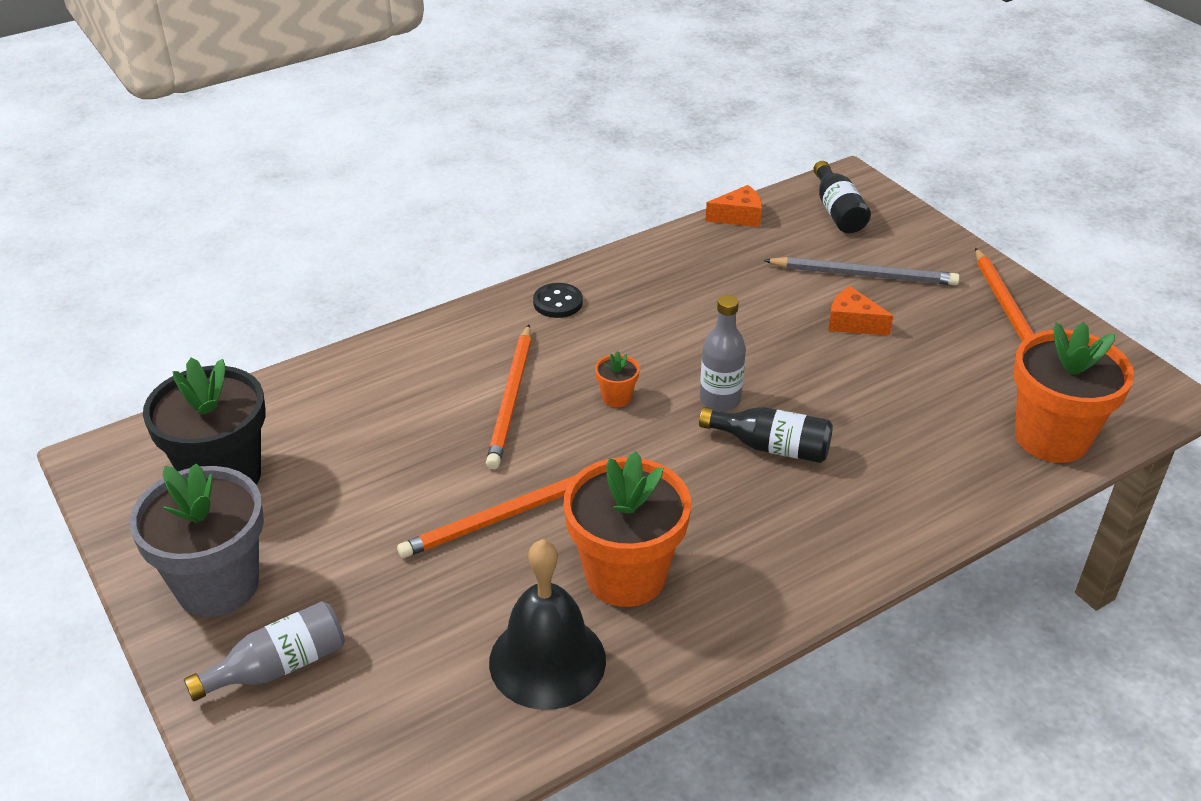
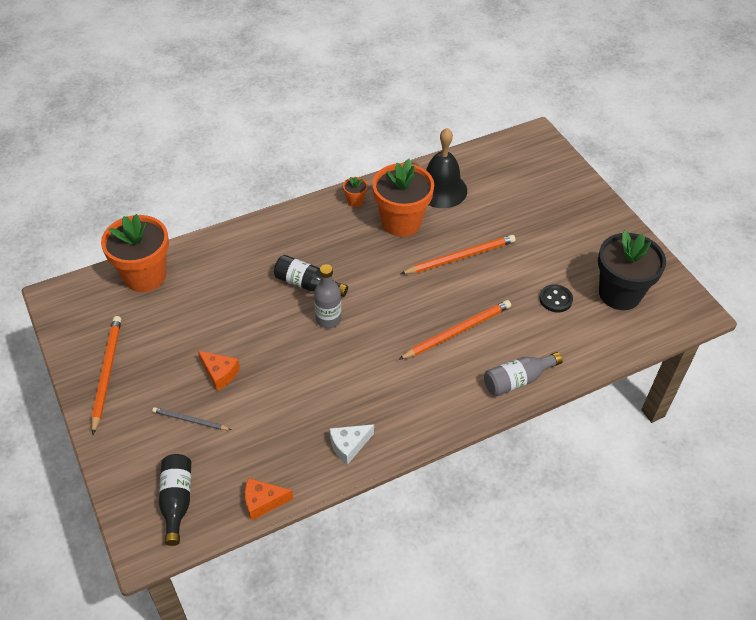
camera: 175 degrees left, 10 degrees up
(217, 585) = (601, 235): grey flower pot -> none
(279, 667) = (561, 197): grey bottle -> grey bottle (517, 380)
(511, 399) = (457, 331): orange pencil -> orange pencil turned 45 degrees clockwise
(558, 302) = (423, 414): black button -> black button (555, 299)
(616, 397) = (391, 326): orange flower pot -> orange flower pot (355, 201)
(651, 267) = (349, 446): none -> white cheese
(864, 275) = (190, 420): grey pencil -> grey pencil, size x0.58

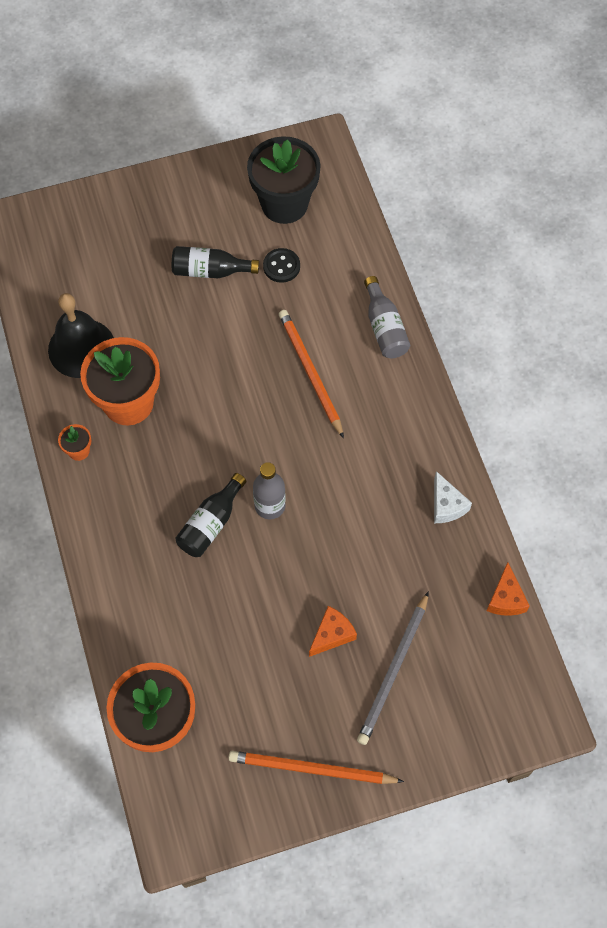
camera: 80 degrees left, 15 degrees up
(177, 501) = (496, 688): black bottle -> black bottle (210, 271)
(190, 420) = (393, 670): grey pencil -> grey pencil, size x1.74
(460, 257) = (200, 348): orange pencil -> none

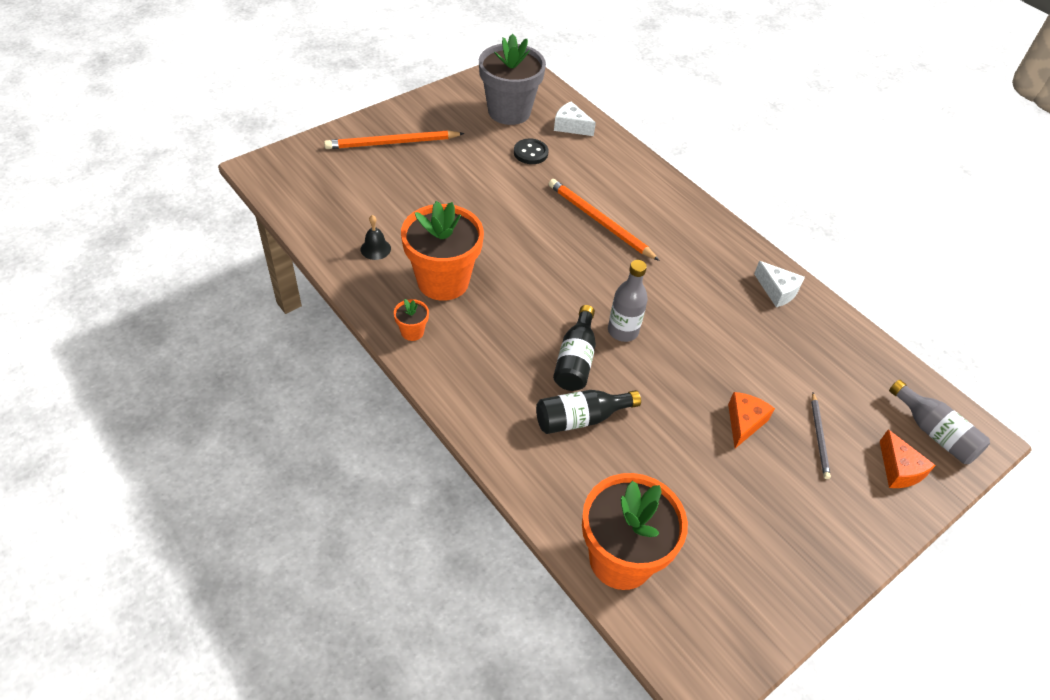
camera: 25 degrees left, 15 degrees down
(81, 348) = (375, 249): black bell -> black bell, size x0.44
(210, 271) = (469, 168): black bottle -> black bottle (580, 418)
(284, 204) = (509, 111): black flower pot -> grey flower pot
(311, 769) = (800, 553): orange pencil -> orange pencil (392, 143)
(341, 240) = (571, 126): none -> white cheese
(384, 328) = (643, 177): grey bottle -> grey bottle (934, 433)
(393, 670) = (819, 437): grey pencil -> grey pencil, size x0.58
(505, 598) = (874, 349): orange cheese -> orange cheese (899, 469)

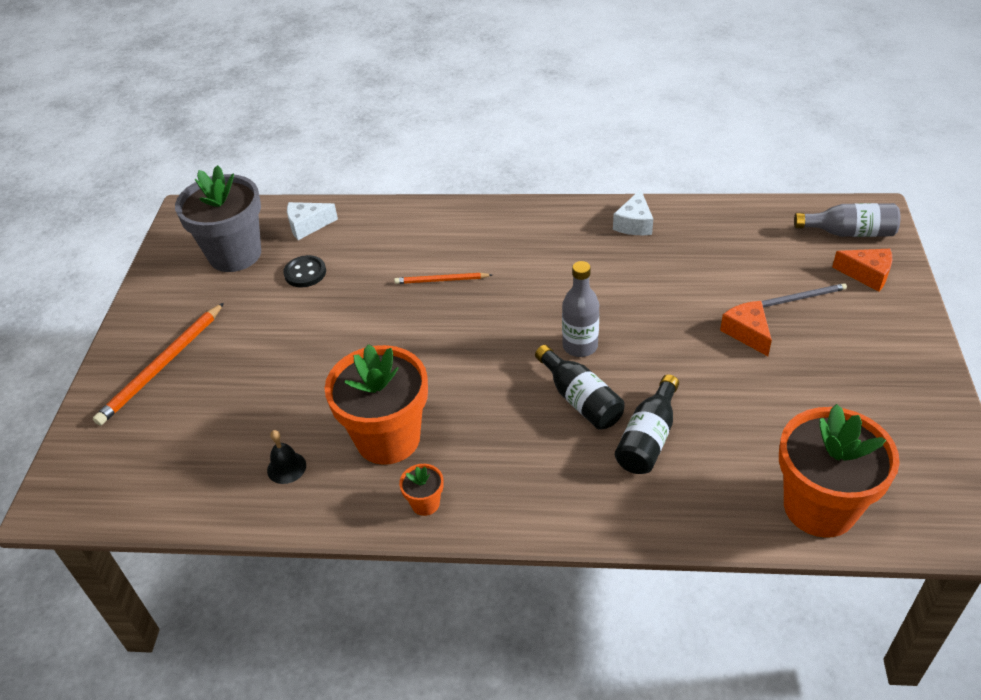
camera: 40 degrees left, 5 degrees down
(599, 221) = (441, 280): orange pencil -> orange pencil, size x0.58
(777, 291) = (634, 223): white cheese -> white cheese turned 105 degrees clockwise
(819, 437) = (799, 298): grey pencil -> grey pencil turned 60 degrees counterclockwise

